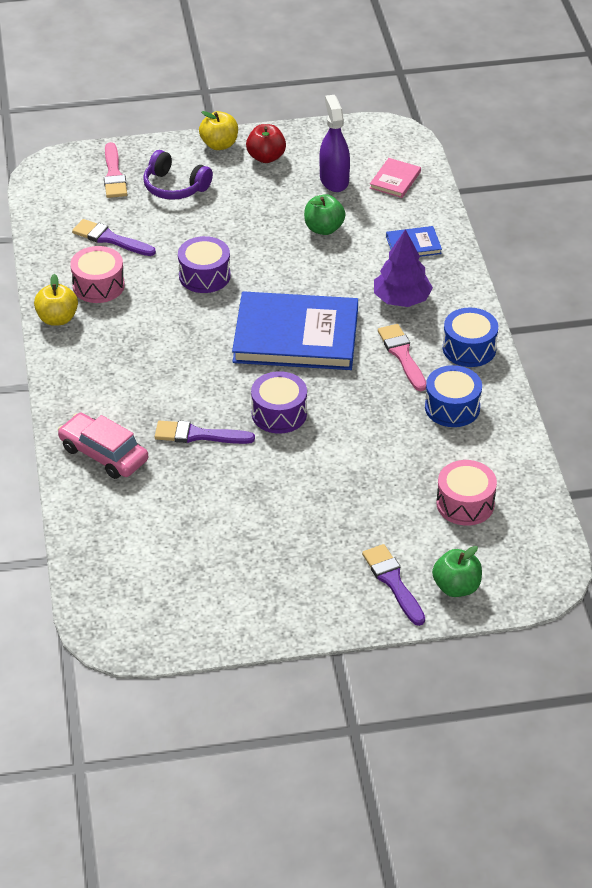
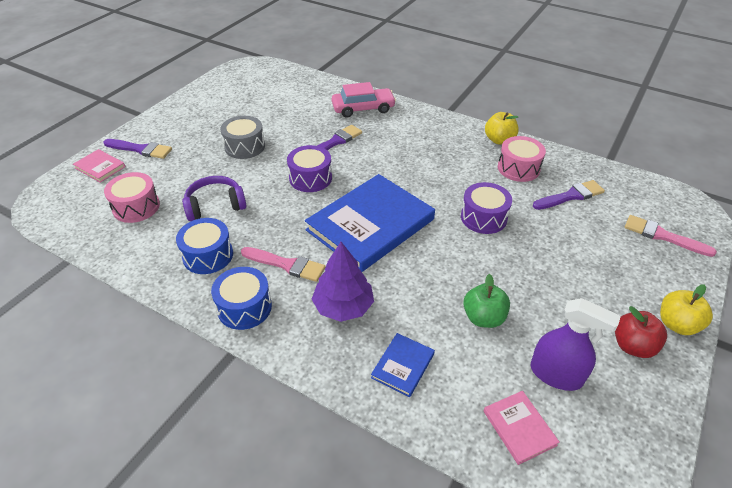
camera: 130 degrees right, 0 degrees up
(175, 187) = (620, 260): purple headphones -> purple headphones (215, 205)
(288, 500) = (244, 146): none -> grey drum
(456, 587) = (100, 167): green apple -> pink book

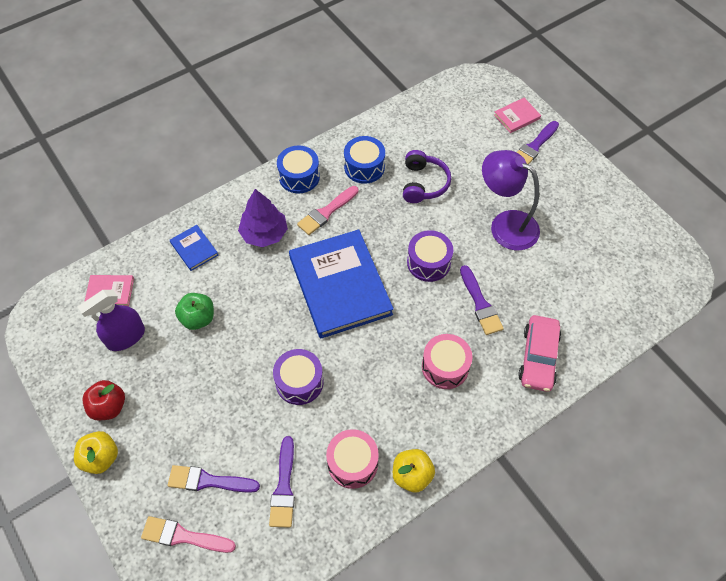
camera: 115 degrees right, 15 degrees up
(136, 207) = (447, 133): pink drum -> pink drum (445, 367)
(244, 146) = (505, 225): grey drum -> purple lamp
(612, 239) = (208, 481): none -> purple brush
(663, 236) = (183, 536): pink brush -> pink brush turned 135 degrees counterclockwise

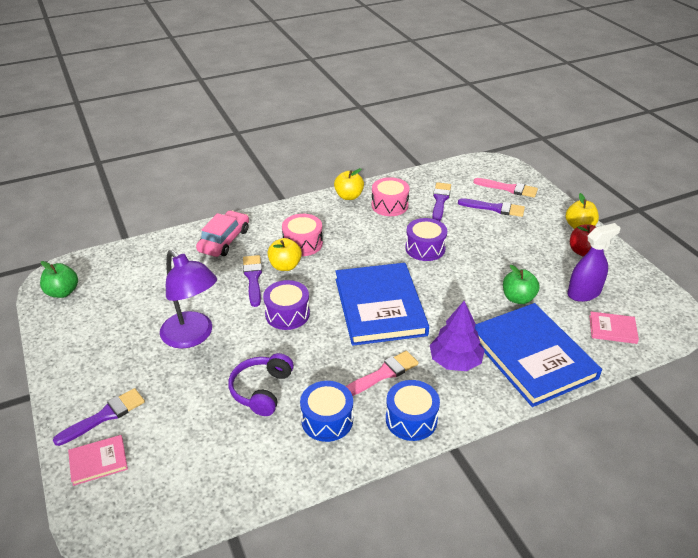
camera: 170 degrees left, 20 degrees down
(194, 249) = (532, 356): blue book -> blue book, size x2.32
(453, 327) = (285, 266): none -> yellow apple
(660, 255) = (62, 292): none -> green apple

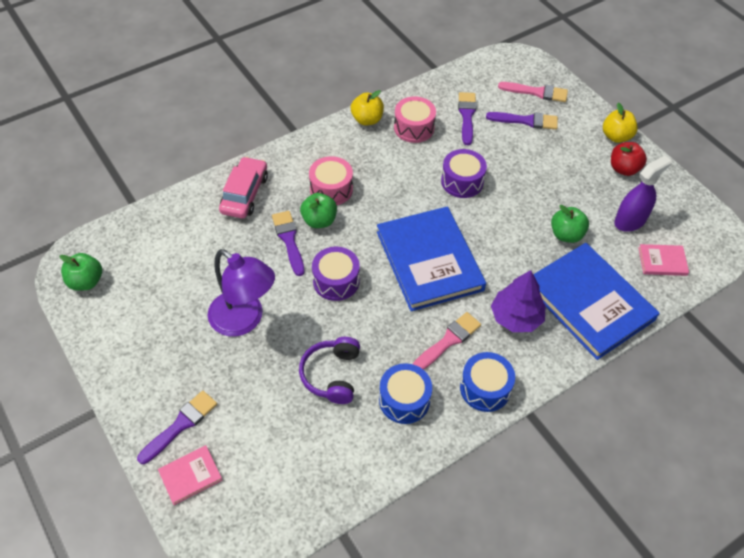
camera: 10 degrees left, 15 degrees up
(285, 266) = (319, 220): yellow apple -> green apple

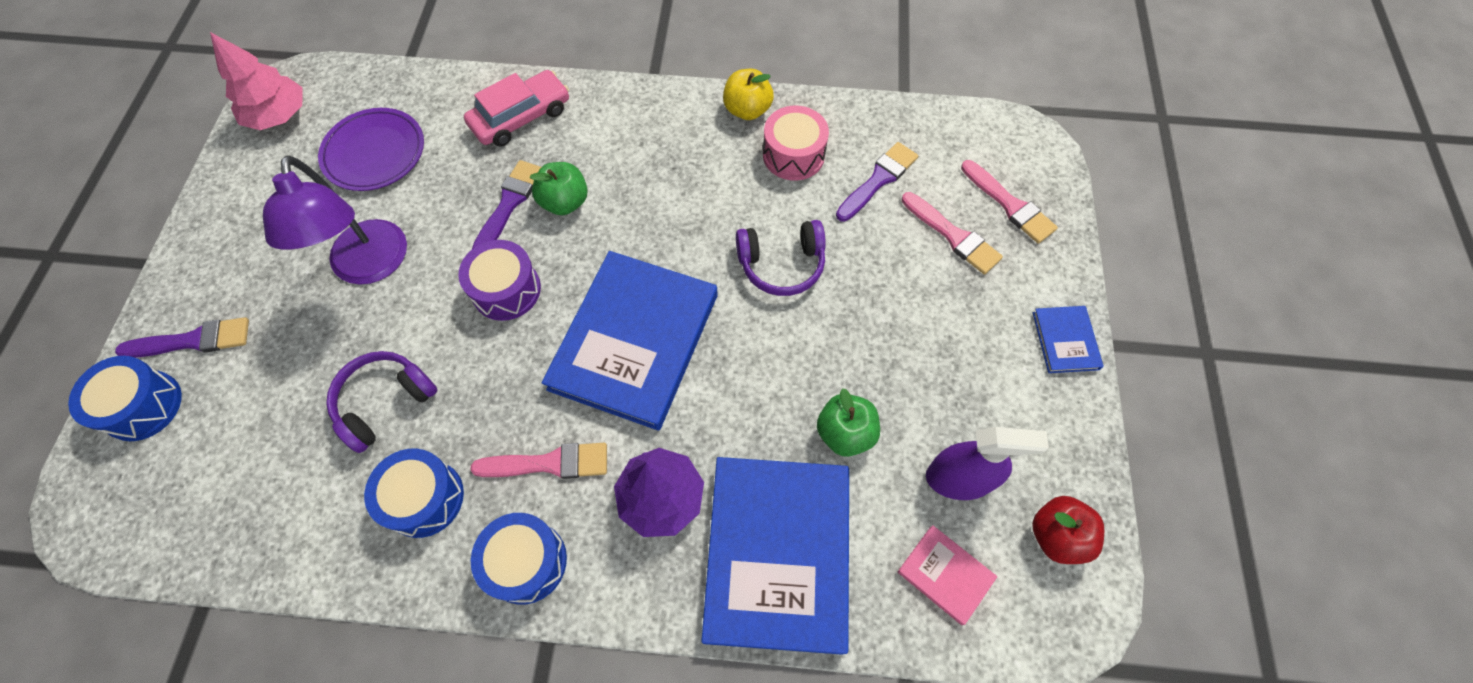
camera: 40 degrees right, 10 degrees up
(86, 281) = (279, 116): green apple -> pink tree
(176, 263) = (375, 153): none -> purple plate
(190, 475) = (143, 406): pink book -> blue drum
(331, 189) = (617, 172): pink drum -> none
(462, 181) = (781, 264): purple drum -> purple headphones
(526, 121) = (953, 236): purple brush -> pink brush
(616, 136) = (1065, 340): yellow apple -> blue book
(623, 169) = (1028, 396): red apple -> red apple (1056, 535)

